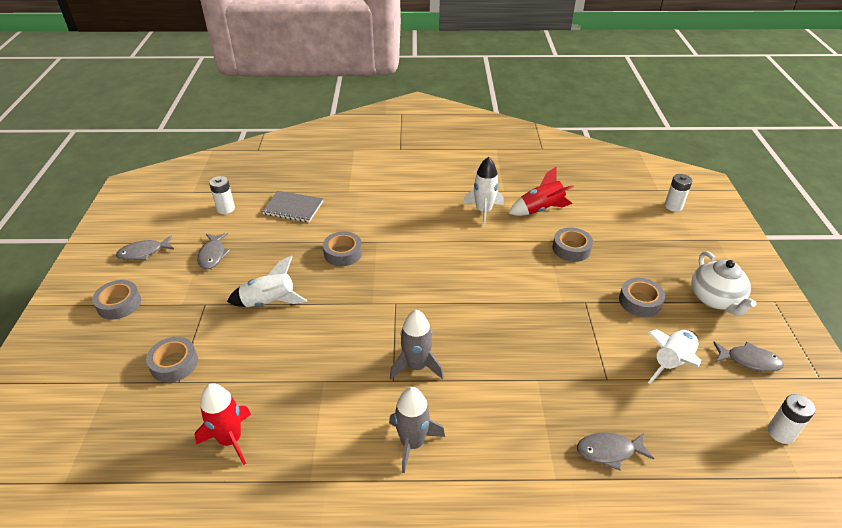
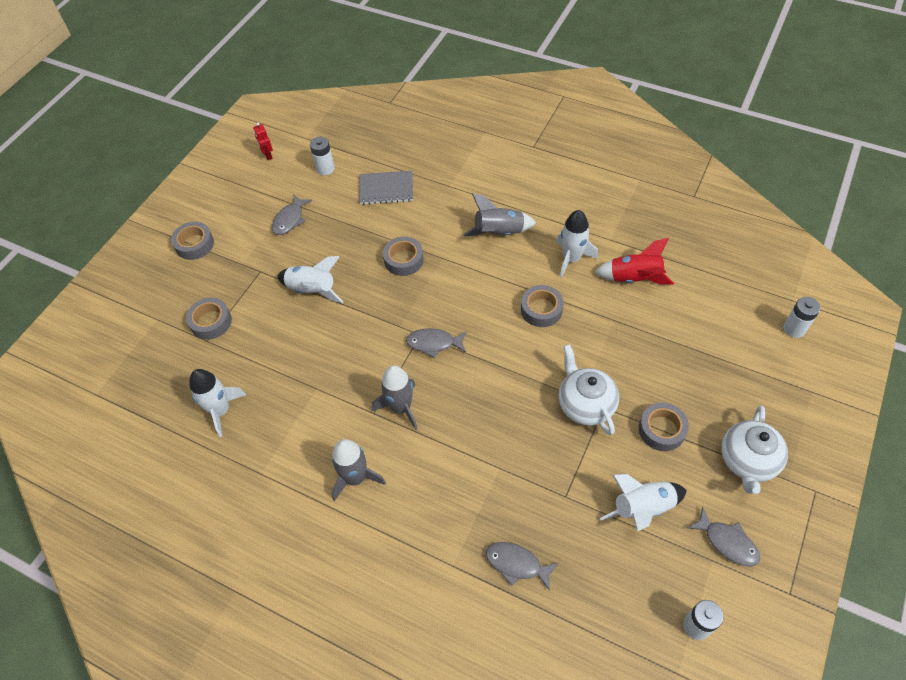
camera: 30 degrees right, 15 degrees up
(143, 252) = (235, 196): grey fish -> grey fish (434, 343)
(161, 213) = (267, 155): none -> red robot
(230, 440) = (220, 411): red rocket -> white rocket
(293, 208) = (386, 189): grey notebook -> grey notebook turned 45 degrees counterclockwise
(413, 211) = (499, 233): none -> grey rocket
(570, 305) = (585, 404): none -> white teapot
(571, 249) = (633, 340): grey tape -> grey tape (541, 310)

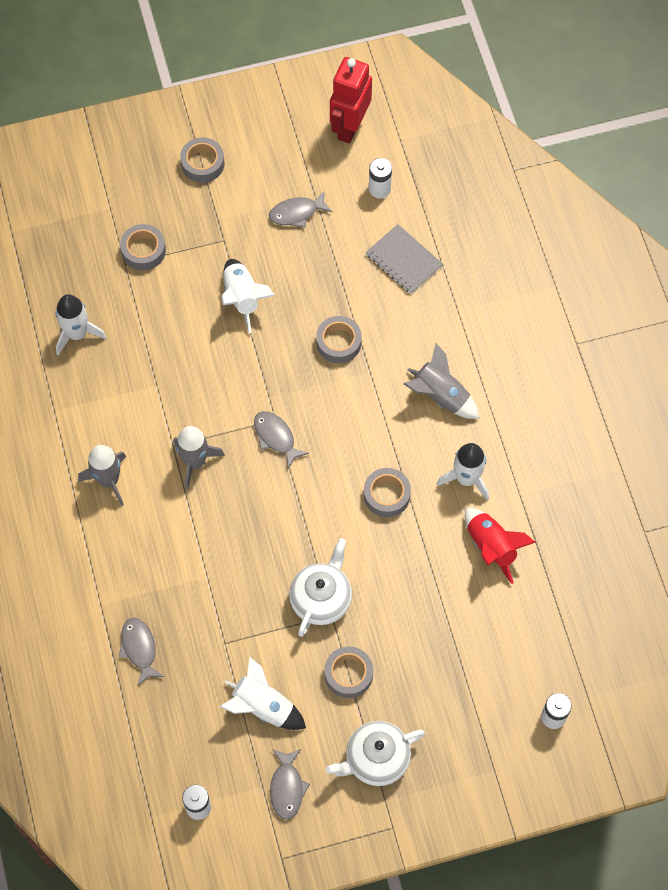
camera: 45 degrees right, 10 degrees up
(267, 155) = (349, 127): red robot -> red robot, size x2.28

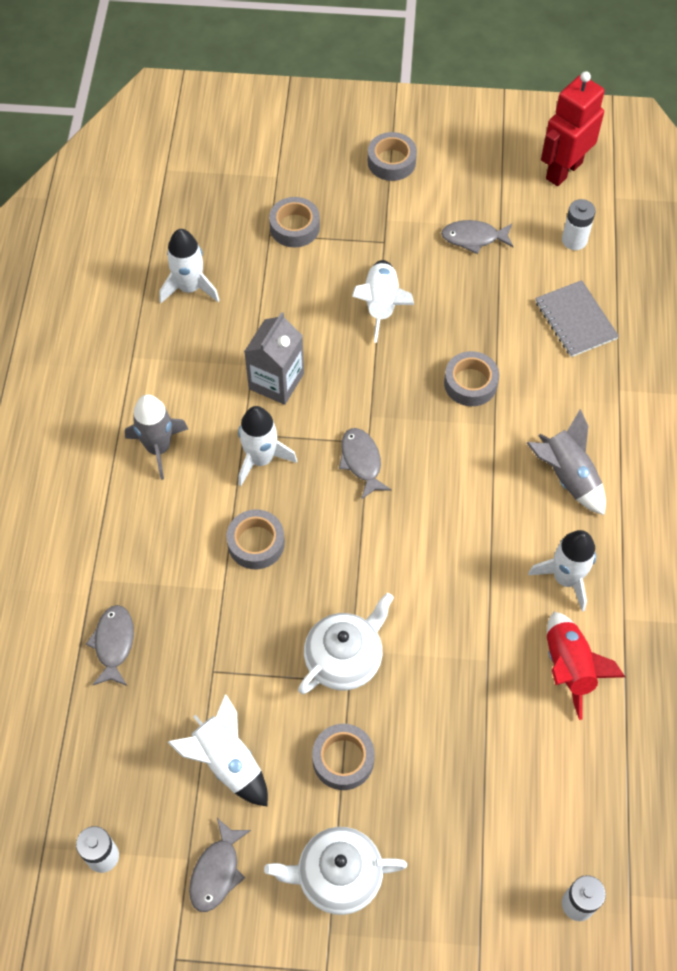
camera: 20 degrees right, 5 degrees down
(181, 392) = (276, 381): none -> grey carton
(195, 462) = (261, 459): grey rocket -> white rocket
(386, 495) = (465, 566): grey tape -> grey tape (256, 543)

